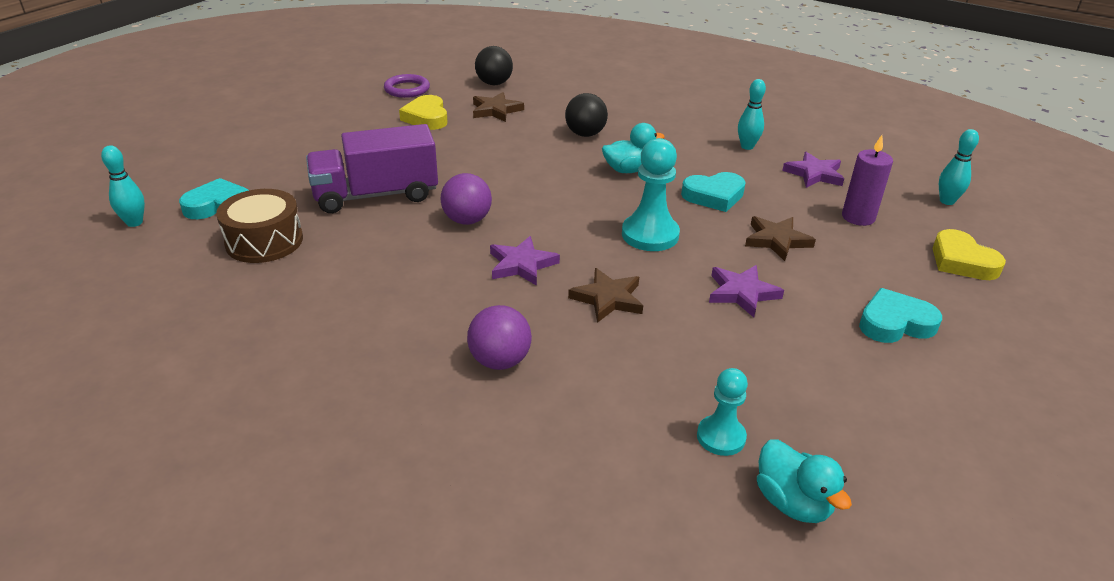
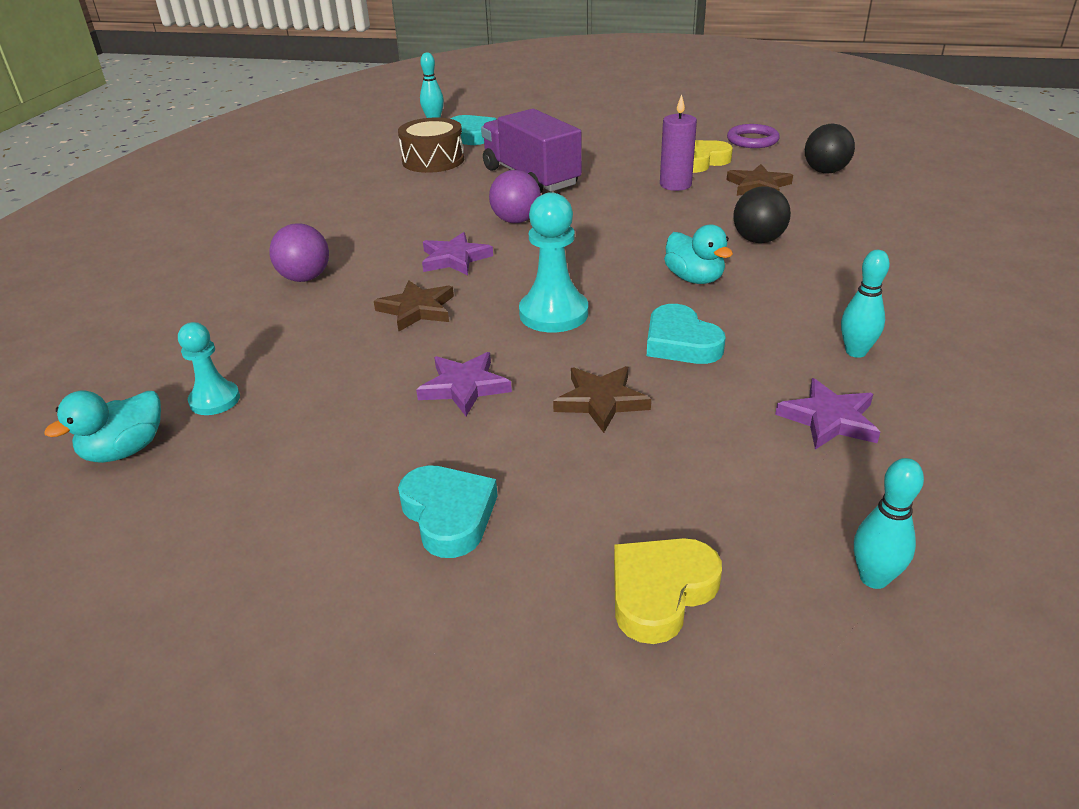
camera: 75 degrees right, 0 degrees up
(858, 217) = (722, 470): purple candle -> purple candle (675, 185)

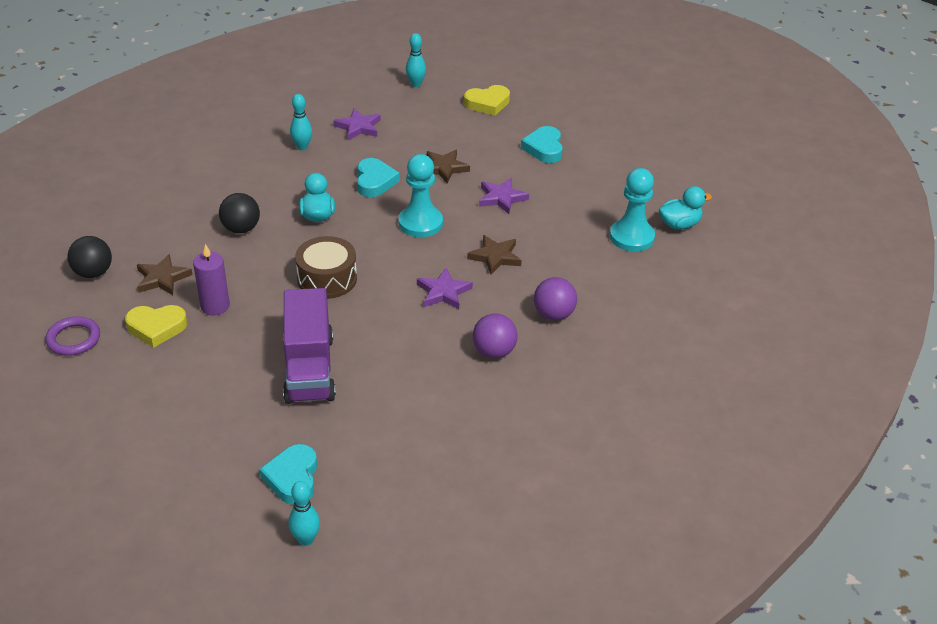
camera: 155 degrees left, 5 degrees up
(215, 400) = (631, 237): turquoise pawn -> turquoise pawn, size x1.61
(433, 160) = (368, 441): brown drum -> brown drum (327, 279)
(516, 220) = (370, 315): purple ball -> purple ball (494, 352)

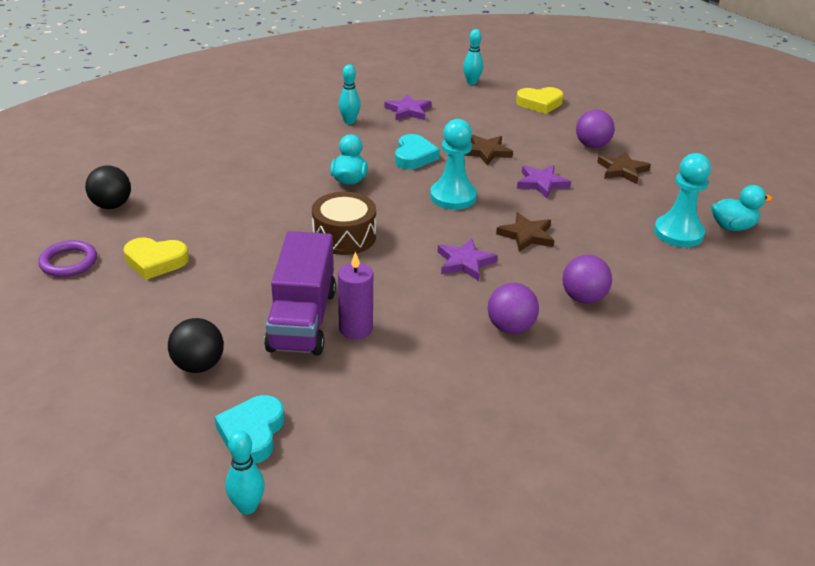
camera: 10 degrees right, 5 degrees down
(162, 278) = (177, 217): brown star -> brown star (622, 170)
(215, 306) = (222, 248): purple candle -> purple candle (355, 329)
(241, 229) = (270, 183): black ball -> black ball (198, 365)
(544, 148) = (592, 145): turquoise heart -> purple ball

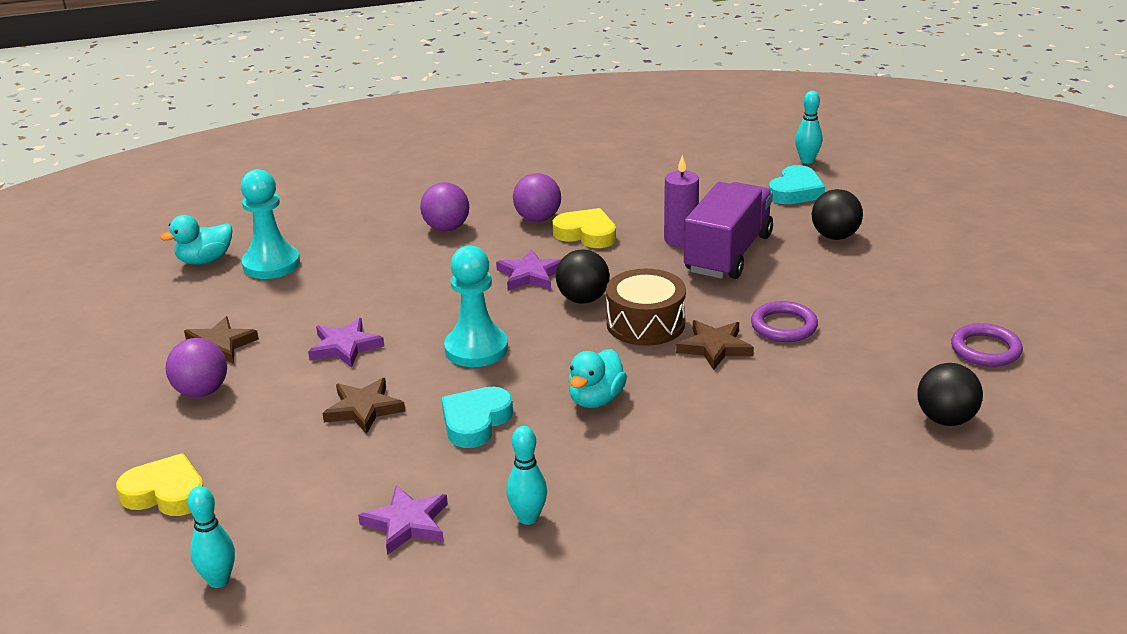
camera: 155 degrees left, 5 degrees down
(155, 261) = (879, 333): yellow heart -> yellow heart (586, 234)
(234, 254) = (784, 326): none -> purple ring
(405, 248) = (583, 299): none -> black ball
(526, 235) = (436, 289): brown star -> brown star (714, 347)
(732, 227) = (205, 260): turquoise duck -> turquoise duck turned 45 degrees counterclockwise

